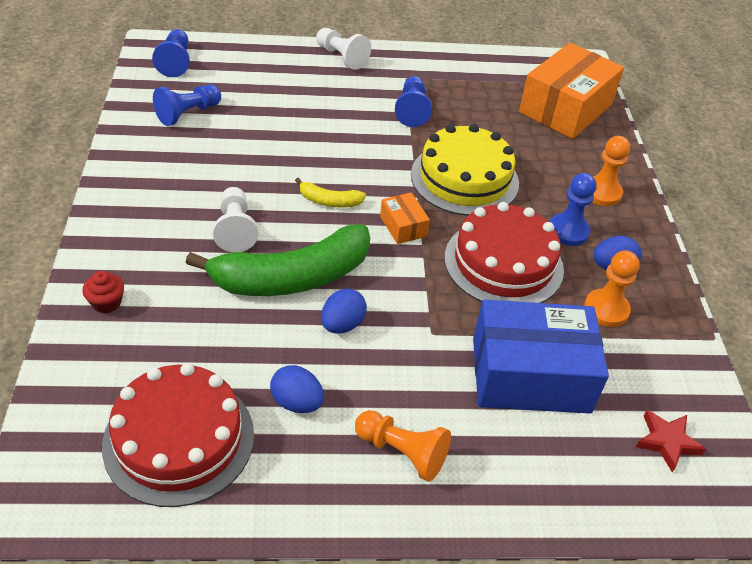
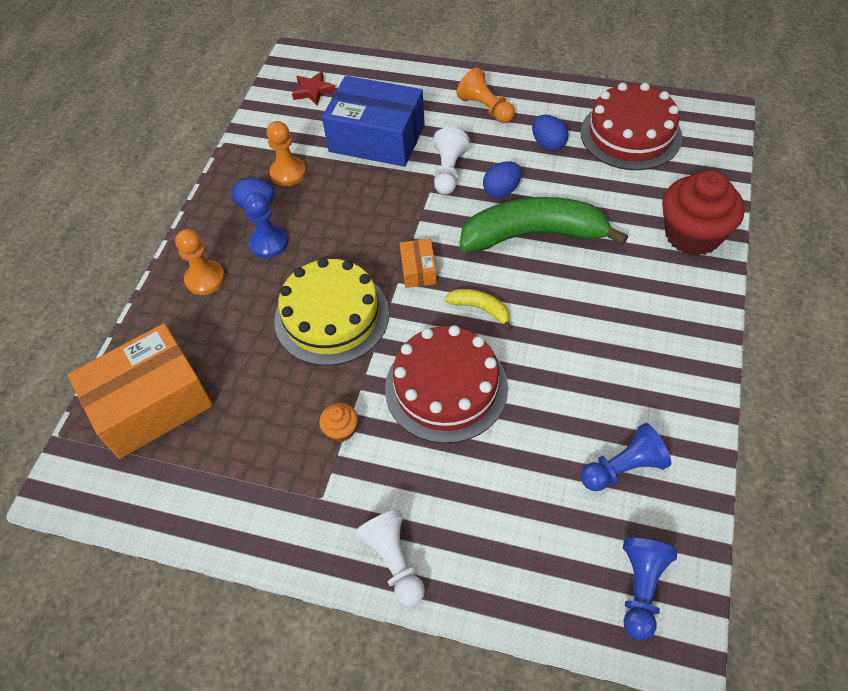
camera: 155 degrees left, 10 degrees up
(106, 303) = (692, 235): red cupcake -> red cupcake, size x2.30
(235, 229) = (578, 290): white pawn -> white pawn (448, 171)
(412, 110) = (341, 430): blue pawn -> orange cupcake
(503, 263) = (346, 221): red cake -> red cake (446, 387)

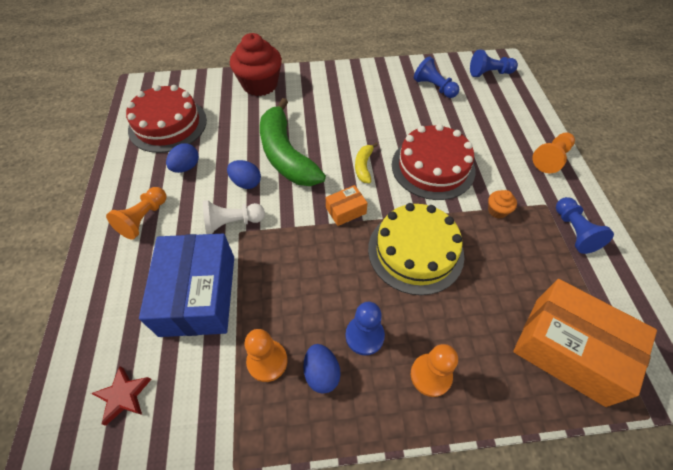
camera: 115 degrees left, 0 degrees up
(265, 505) = (574, 231): none -> blue pawn
(394, 561) = (551, 158): white pawn -> orange pawn

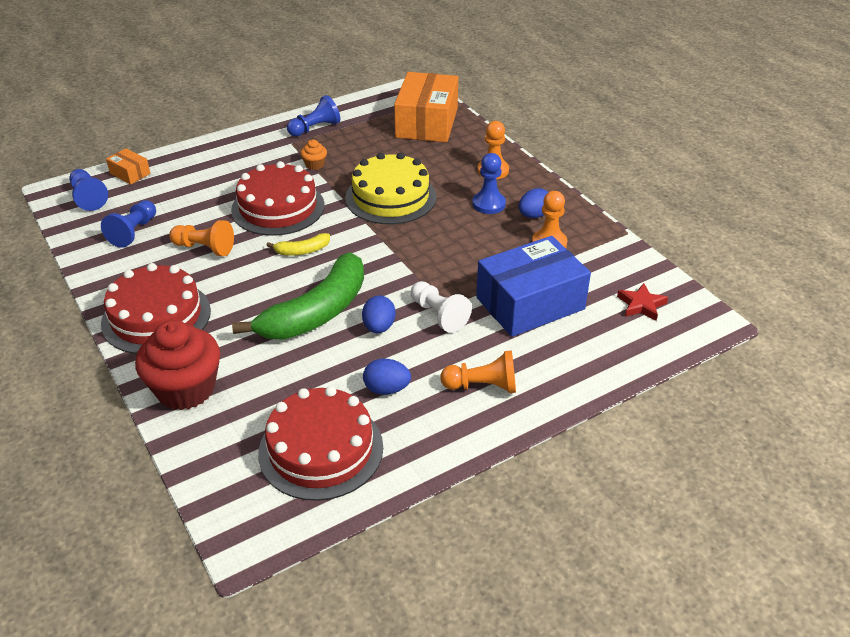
camera: 115 degrees left, 15 degrees down
(333, 84) = (156, 317): none -> red cake
(346, 210) = (371, 246): orange box -> orange box (130, 173)
(551, 158) = (227, 145): orange pawn -> orange pawn (204, 248)

